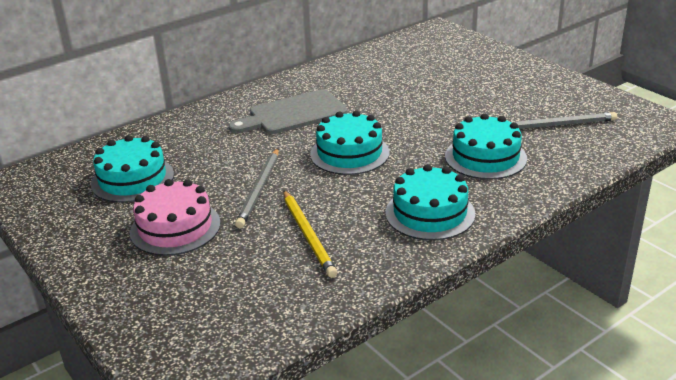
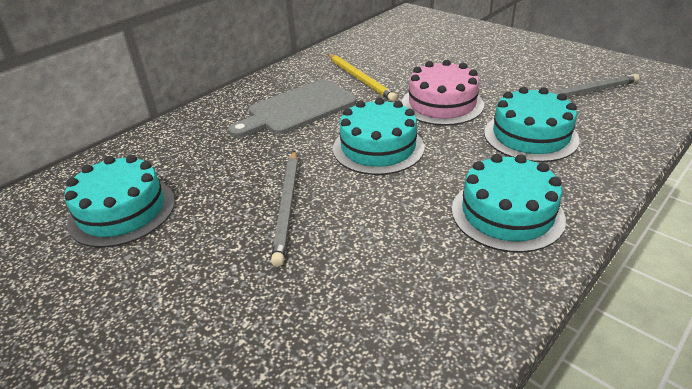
camera: 10 degrees left, 5 degrees up
(175, 227) = (190, 276): pink cake -> pink cake (442, 104)
(308, 235) = (371, 265): yellow pencil -> yellow pencil (360, 79)

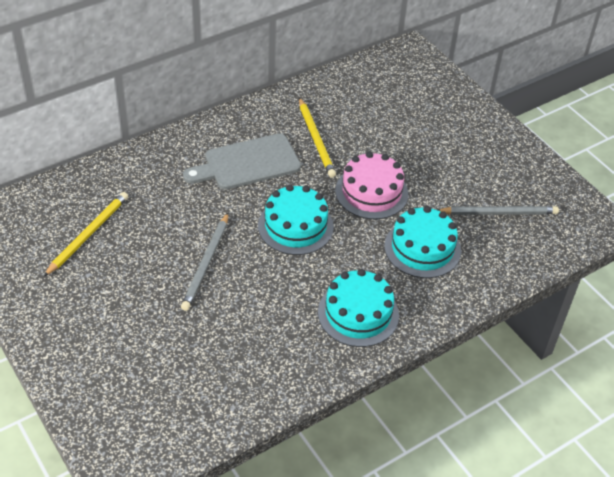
camera: 10 degrees right, 10 degrees up
(122, 211) = (88, 234): turquoise cake -> yellow pencil

